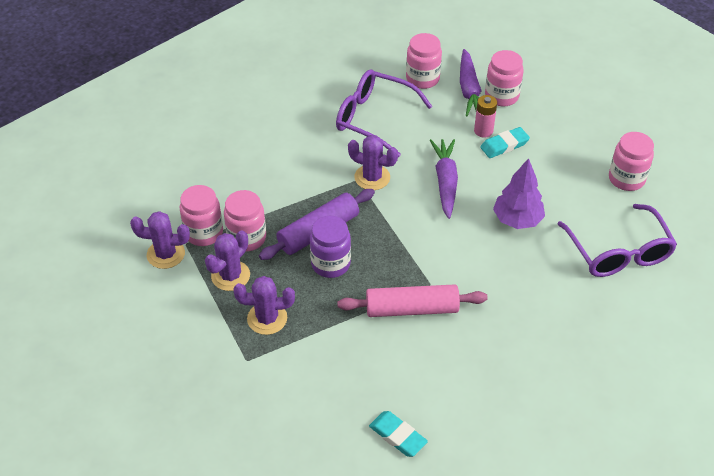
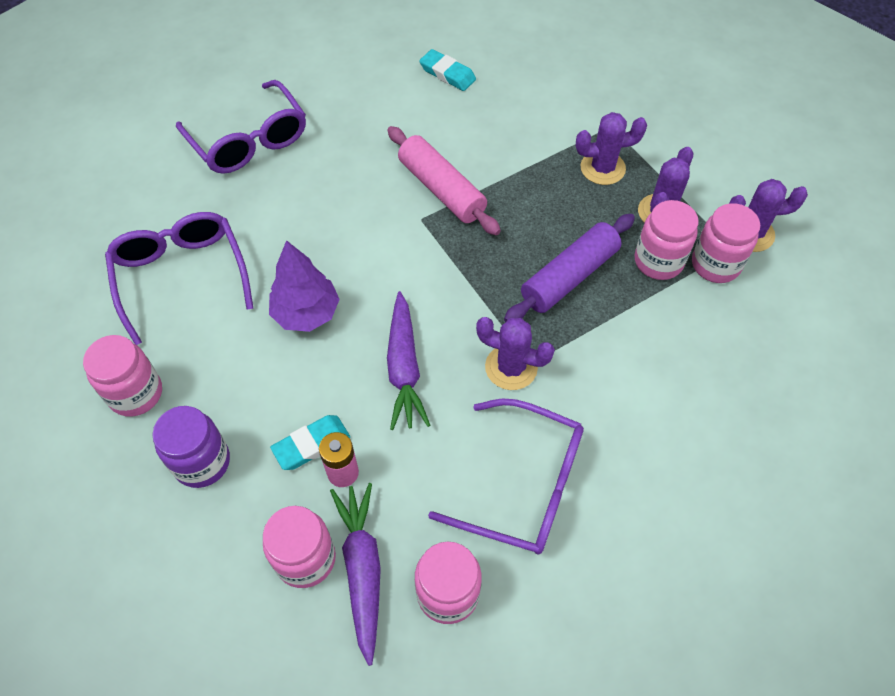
camera: 175 degrees right, 10 degrees up
(330, 264) = (544, 235): purple jar -> purple jar (202, 462)
(412, 309) = (441, 189): pink rolling pin -> pink rolling pin turned 60 degrees clockwise
(590, 369) = (249, 141): none -> purple glasses

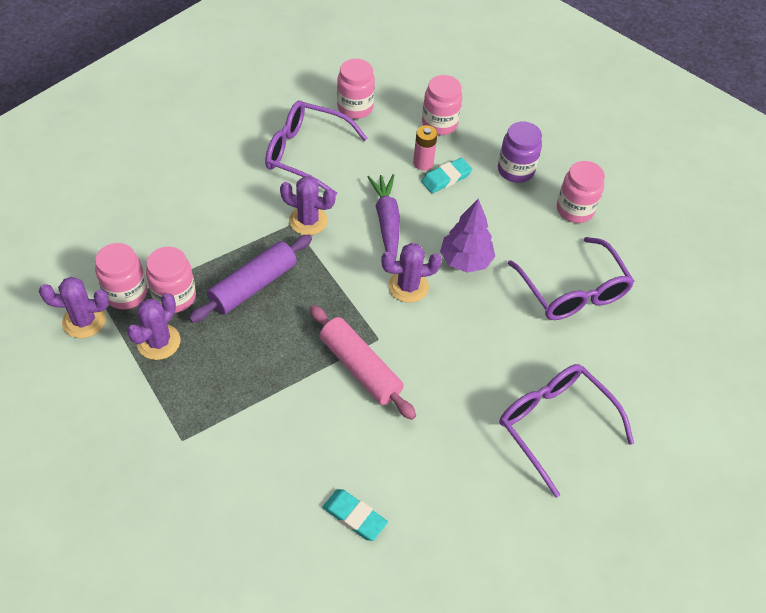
camera: 175 degrees right, 5 degrees down
(362, 570) = (405, 118): purple carrot -> none
(602, 168) = (202, 389): purple cactus -> purple cactus (408, 286)

